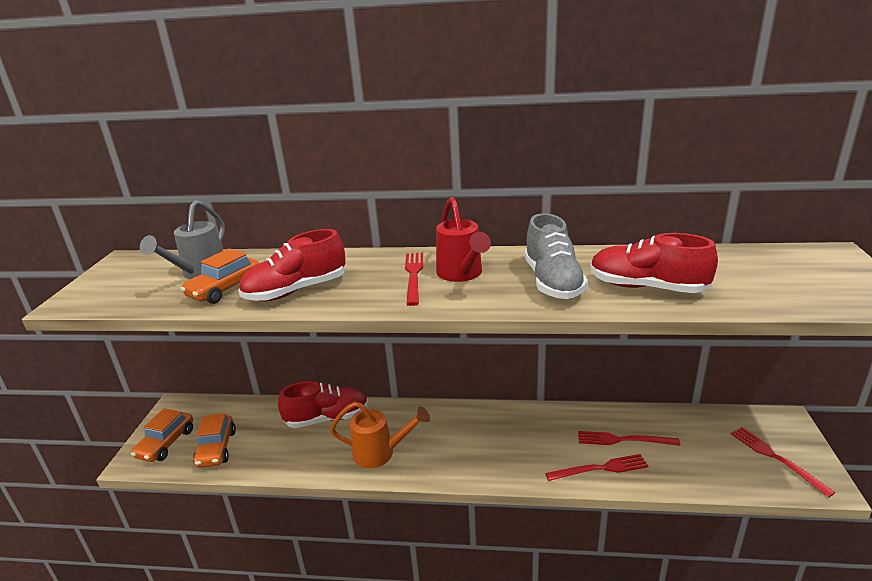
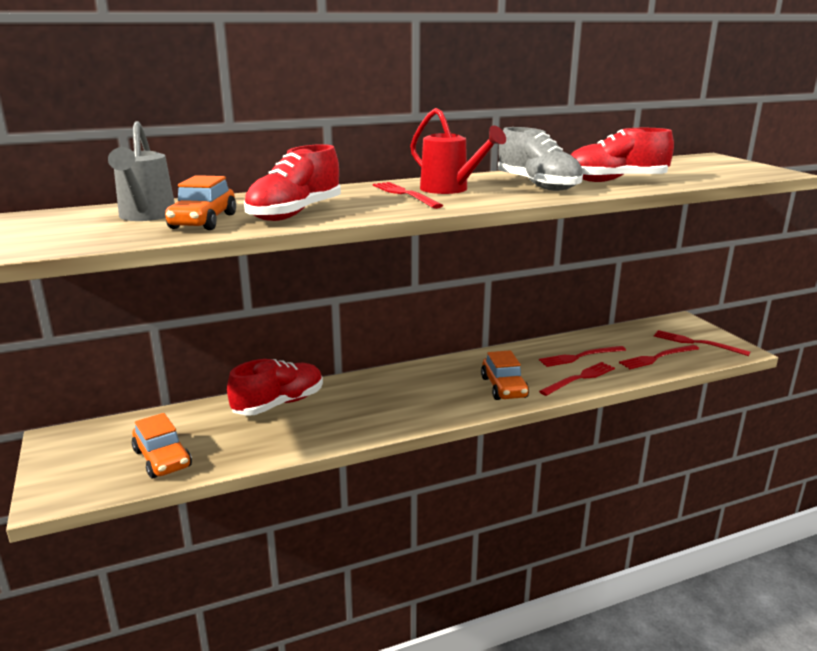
camera: 30 degrees left, 5 degrees down
(166, 443) = (82, 471): orange car -> orange car (504, 387)
(380, 453) = (368, 416): orange watering can -> none
(709, 466) = (657, 357): none -> red fork

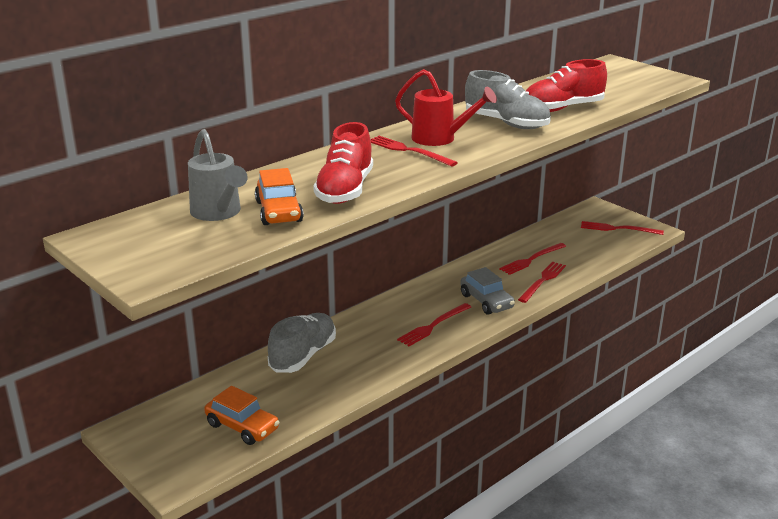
camera: 20 degrees left, 5 degrees up
(279, 404) = (303, 356): red shoe -> grey shoe
(504, 387) = (486, 301): orange car -> grey car
(657, 357) = (594, 249): red fork -> red fork (433, 326)

